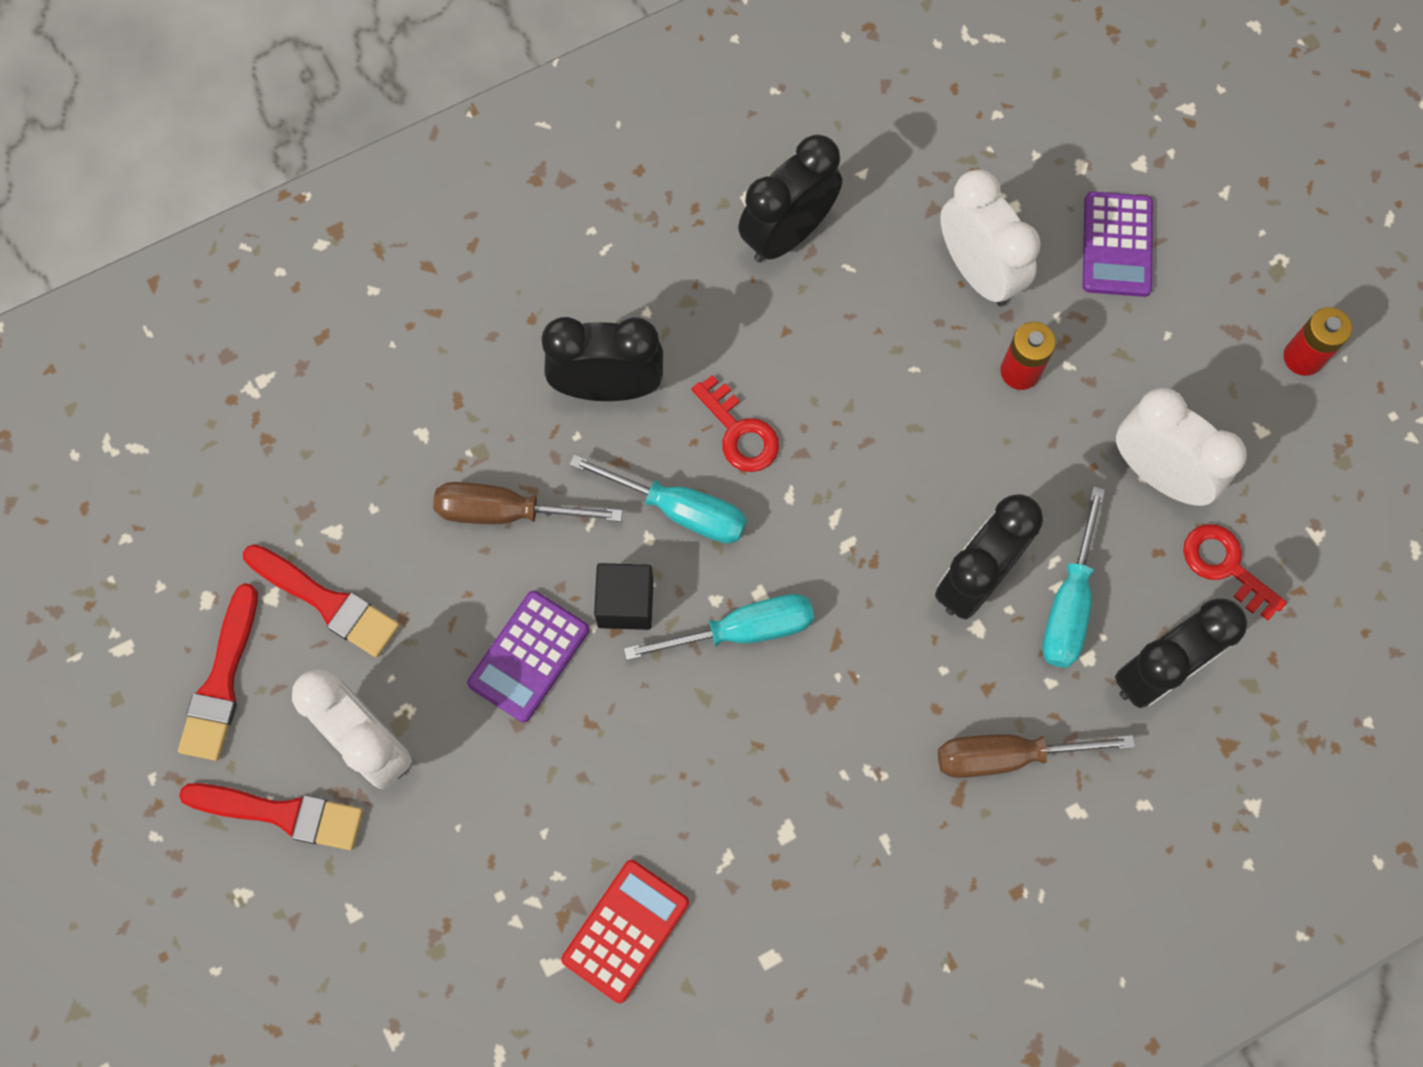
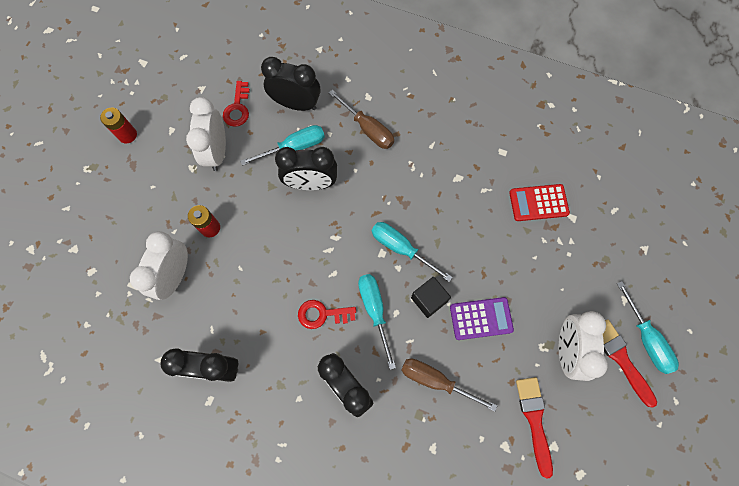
camera: 130 degrees left, 0 degrees up
(222, 681) = (602, 433): red brush -> none
(269, 884) = (646, 339): none -> turquoise screwdriver
(505, 512) = (435, 380): brown screwdriver -> brown screwdriver turned 150 degrees clockwise
(739, 431) = (322, 314): red key -> red key turned 105 degrees counterclockwise
(1117, 245) = (122, 231): purple calculator -> none

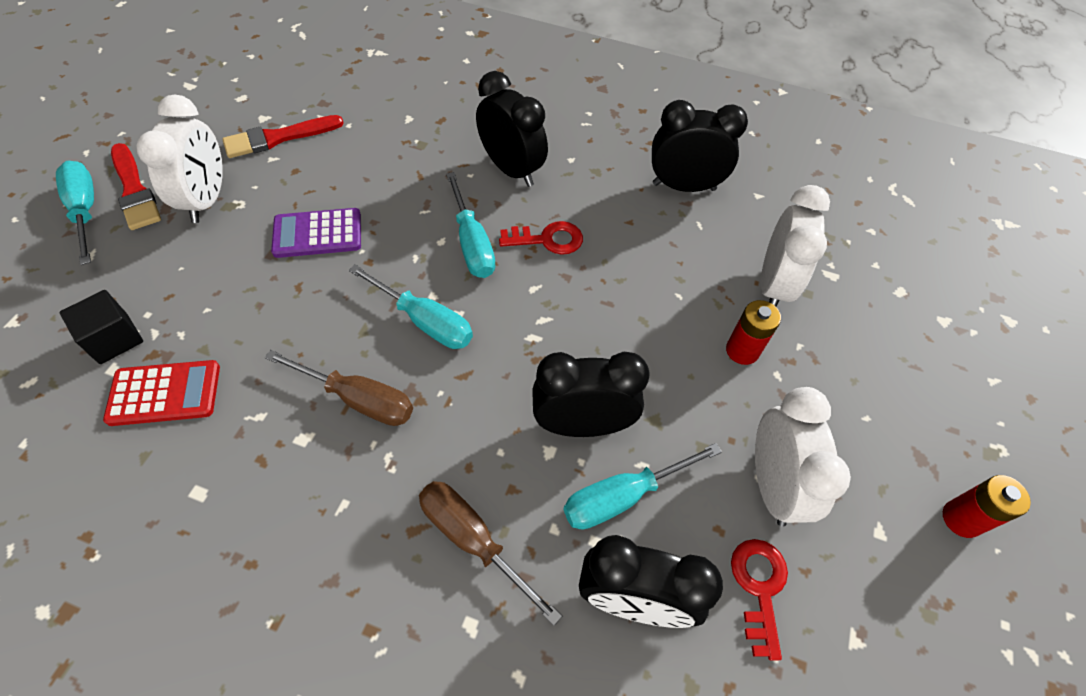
camera: 175 degrees right, 15 degrees down
(429, 299) = (390, 255): black cube -> black cube (114, 339)
(435, 380) = (396, 173): brown screwdriver -> brown screwdriver (359, 400)
(534, 420) = (278, 138): red brush -> red brush turned 75 degrees clockwise

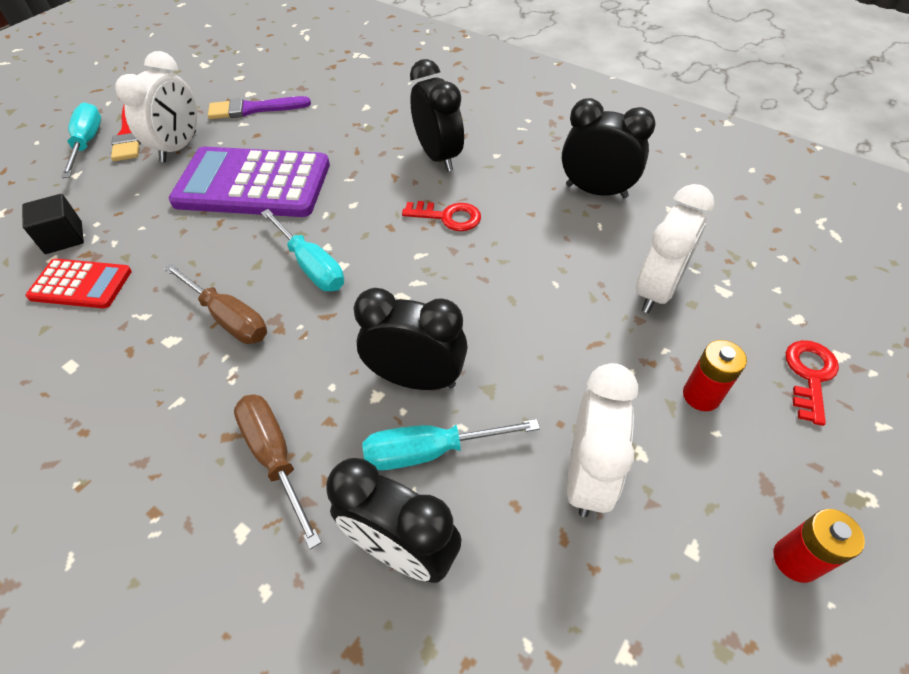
camera: 20 degrees right, 5 degrees down
(278, 138) = (254, 109): red brush -> purple brush
(317, 234) = (253, 184): purple calculator -> purple calculator, size x1.88
(472, 244) = (378, 211): turquoise screwdriver -> none
(742, 350) = (602, 343): red battery -> red battery (701, 395)
(759, 588) = (536, 572): red key -> red key (809, 375)

